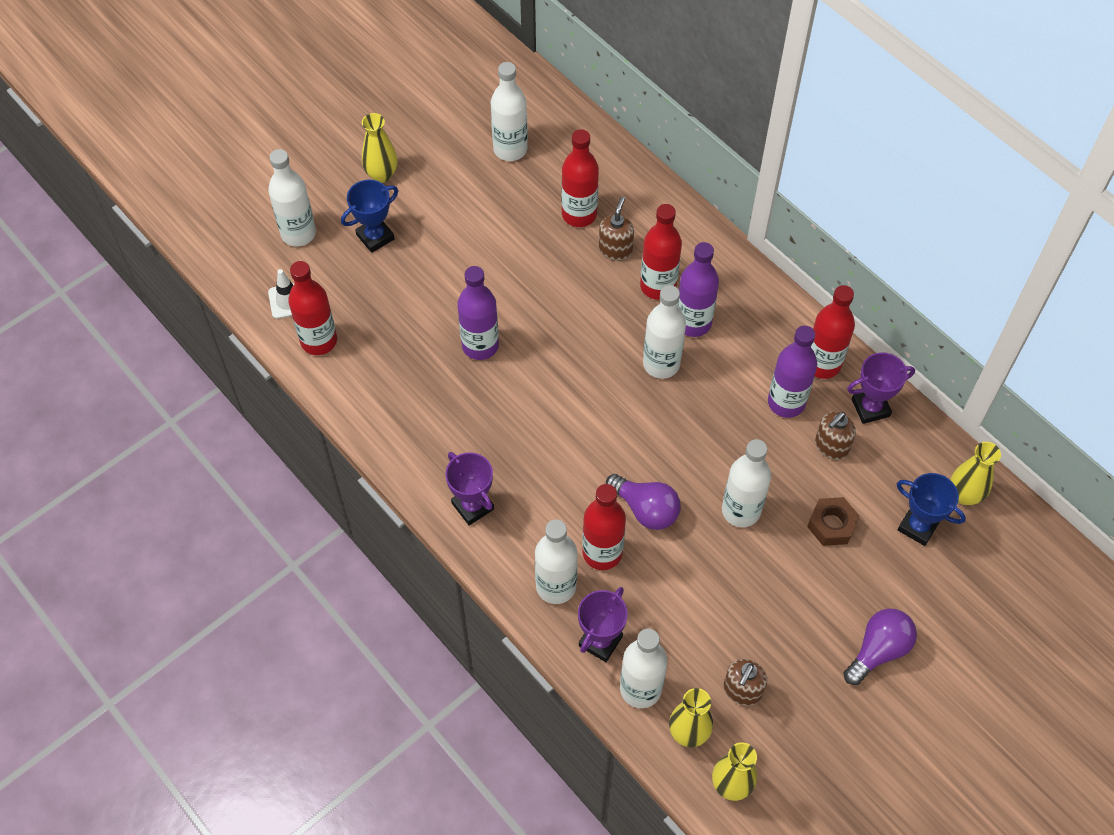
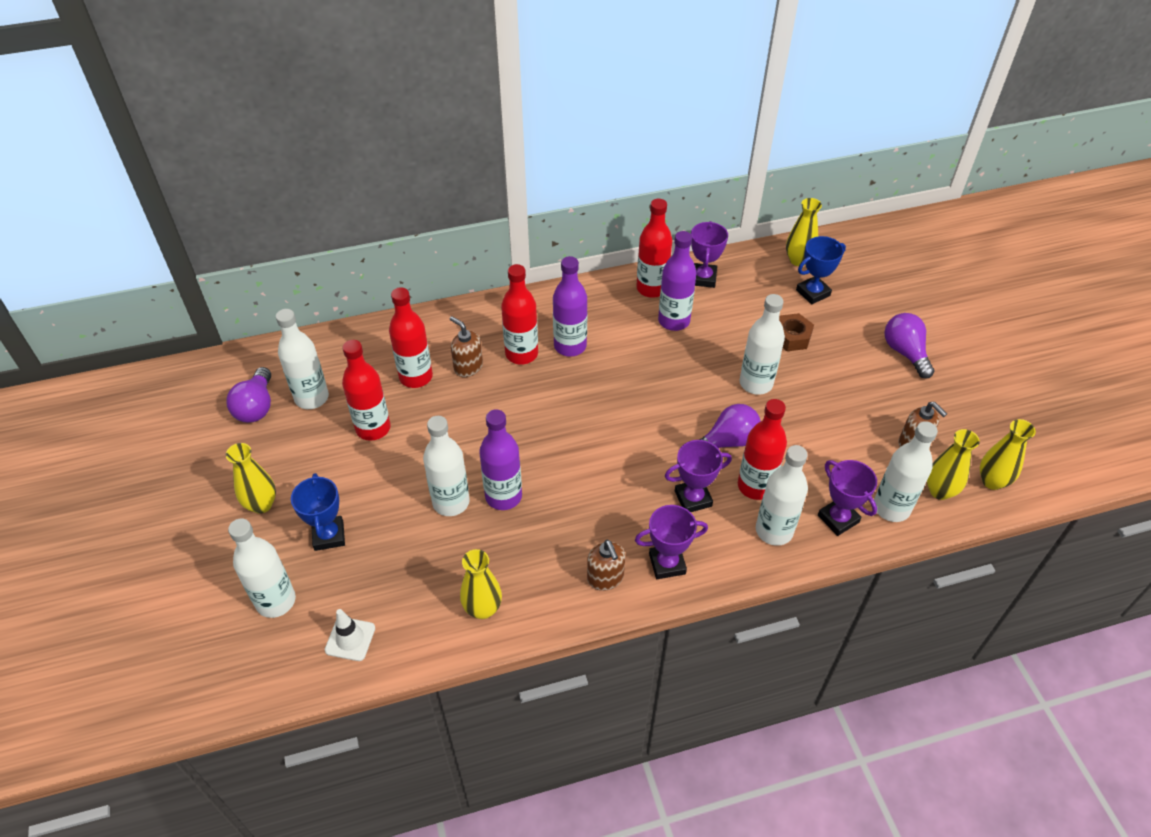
camera: 65 degrees left, 10 degrees down
(319, 341) = (415, 628): red bottle -> red bottle (373, 428)
(358, 381) = (483, 609): none -> yellow vase
(478, 115) = (256, 407): none -> purple light bulb
(558, 502) = (693, 498): none -> purple trophy
(661, 364) = (596, 380): white bottle -> white bottle (451, 502)
(831, 446) = (725, 311): brown soap dispenser -> brown soap dispenser (605, 578)

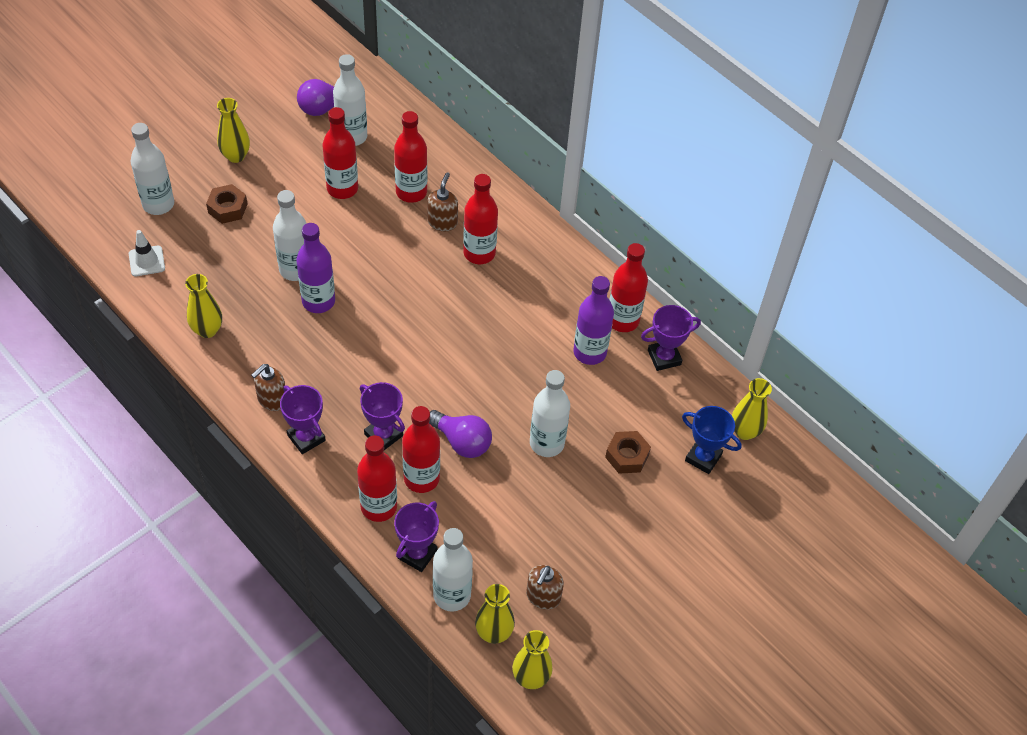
camera: 60 degrees right, 5 degrees up
(329, 536) = (227, 208): blue trophy -> brown nut
(570, 346) = (509, 284): purple bottle -> none
(774, 531) = (379, 507): white bottle -> red bottle
(905, 352) = (665, 562): purple light bulb -> none

